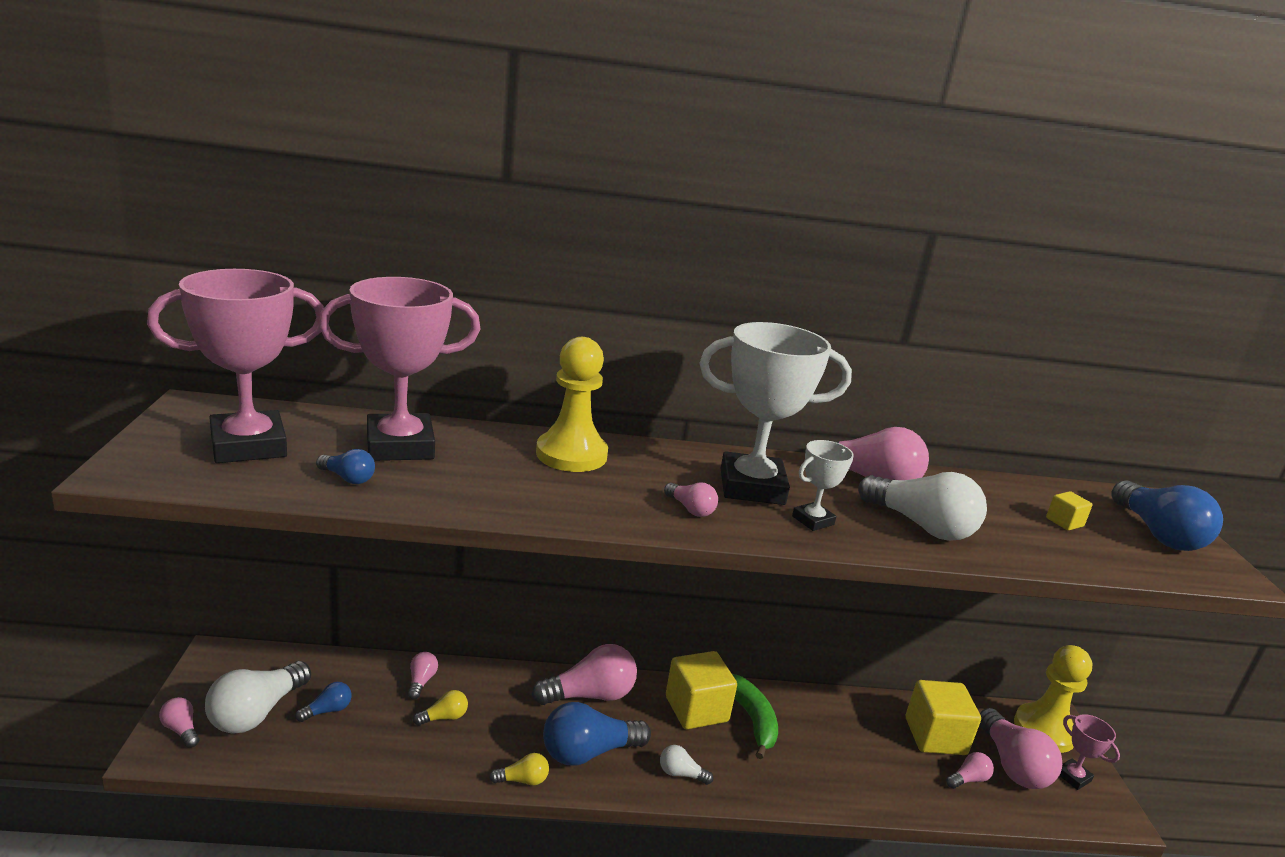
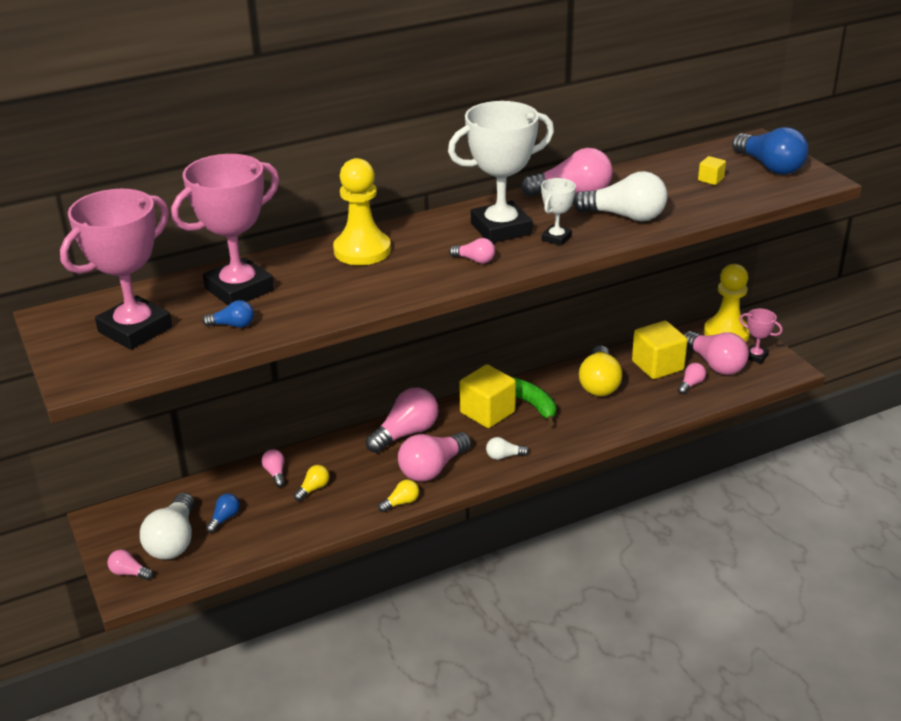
camera: 20 degrees left, 10 degrees up
(588, 752) = (432, 469): blue light bulb -> pink light bulb
(850, 729) = (599, 384): none -> yellow light bulb

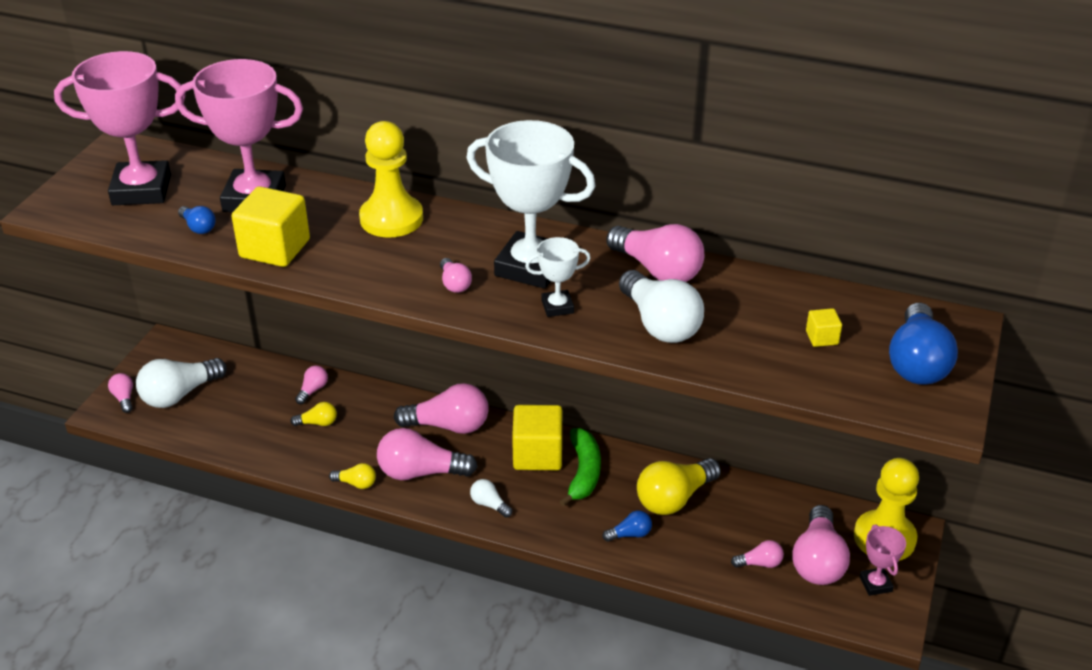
camera: 45 degrees right, 5 degrees up
(224, 518) = (231, 401): blue light bulb -> blue light bulb (630, 534)
(657, 366) = (757, 521): yellow cube -> yellow cube (275, 248)

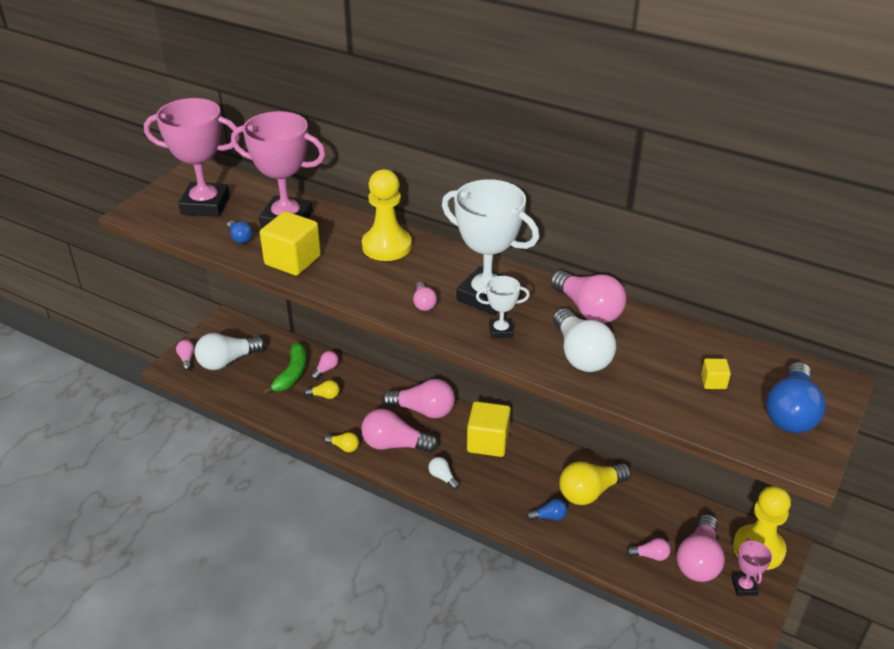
camera: 10 degrees right, 0 degrees up
(583, 472) = (521, 461): green banana -> green banana (292, 374)

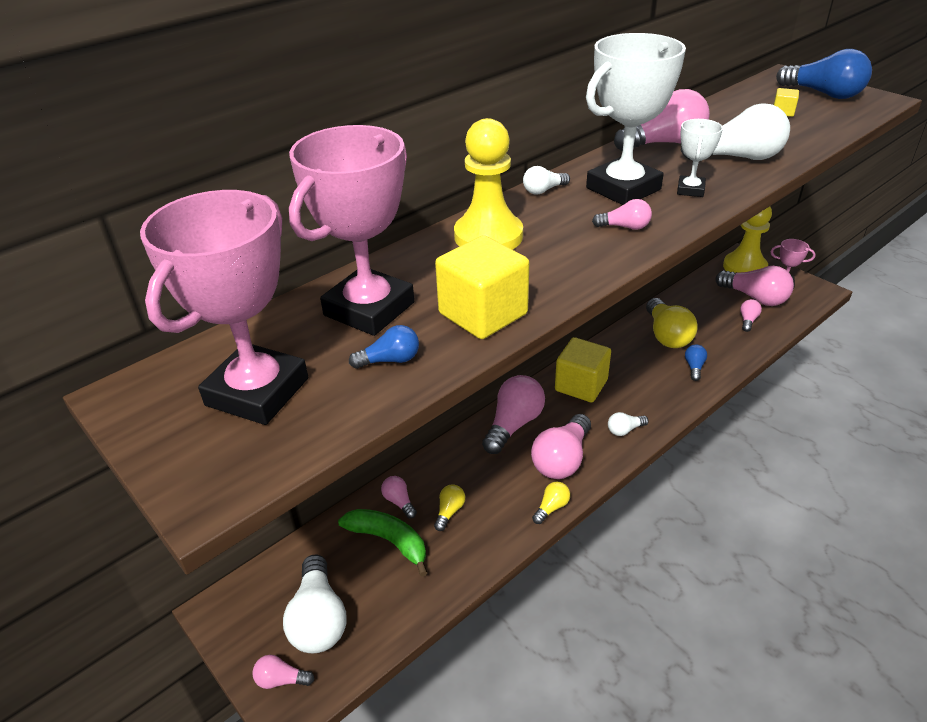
camera: 70 degrees left, 0 degrees up
(465, 259) = (543, 190): none -> white light bulb

